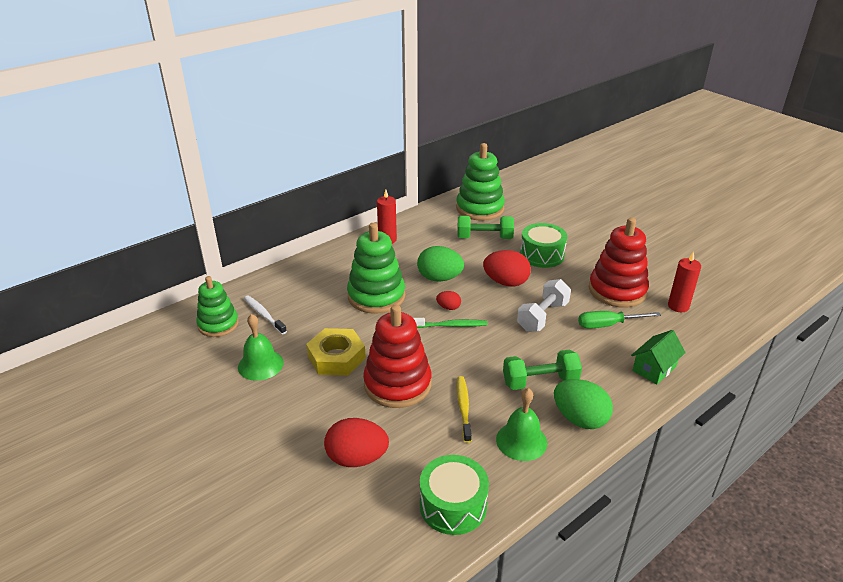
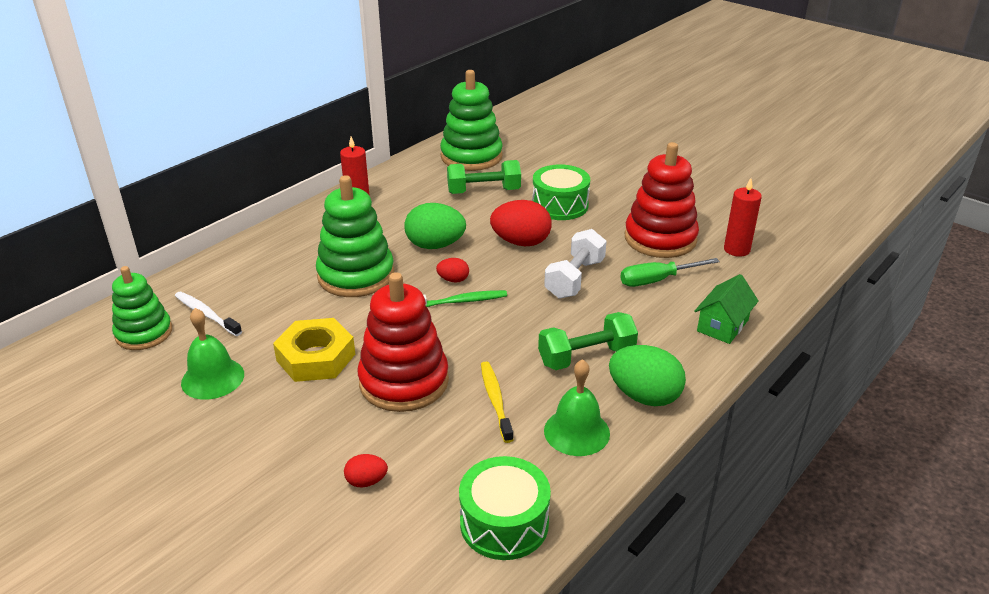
camera: 10 degrees left, 0 degrees up
(357, 458) = (366, 481): red egg -> red egg, size x0.51

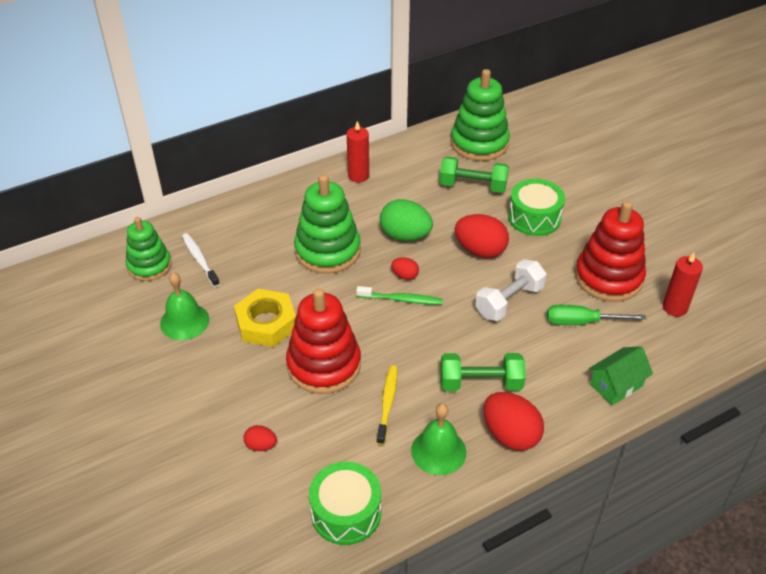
camera: 20 degrees right, 10 degrees up
(644, 396) = (510, 435): green egg -> red egg

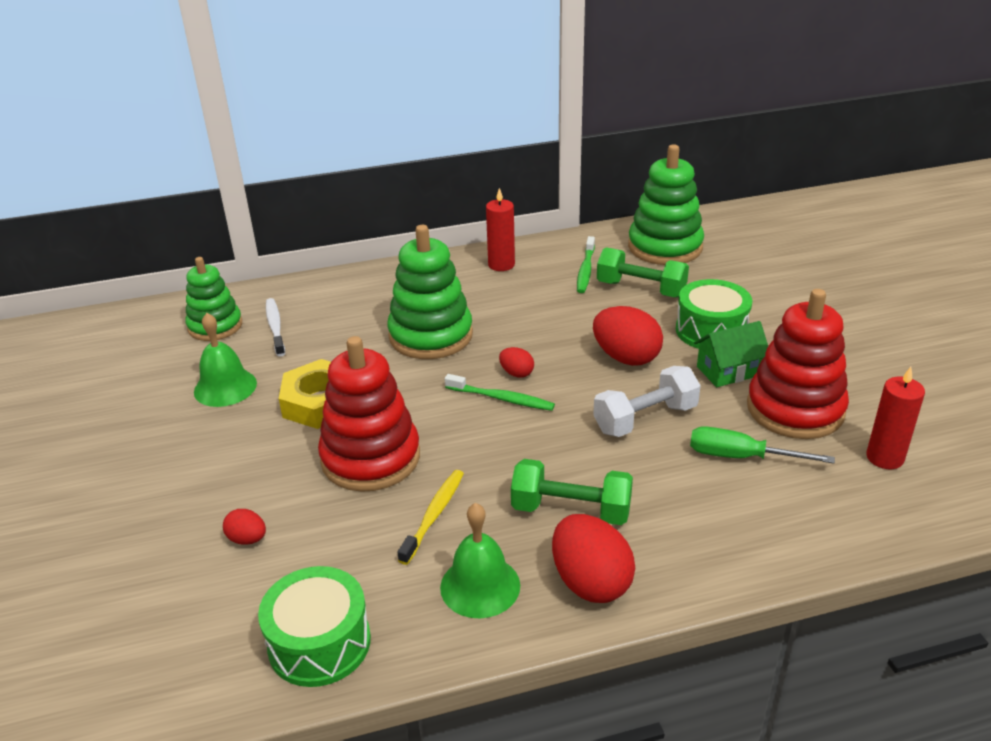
camera: 15 degrees right, 10 degrees down
(405, 236) = (534, 331): green egg -> none
(425, 173) = (585, 270): none -> green toothbrush
(616, 385) = (769, 542): green house -> green house (728, 371)

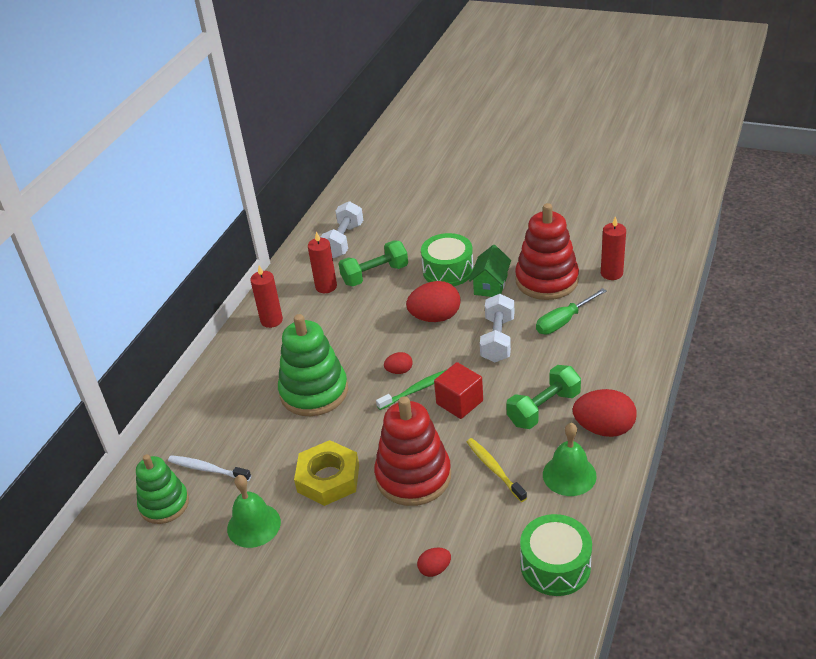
camera: 50 degrees left, 5 degrees up
(513, 438) = (459, 402): none -> red cube
(585, 270) = (326, 286): green toothbrush -> red candle
(665, 247) = (343, 241): green stacking toy -> white dumbbell

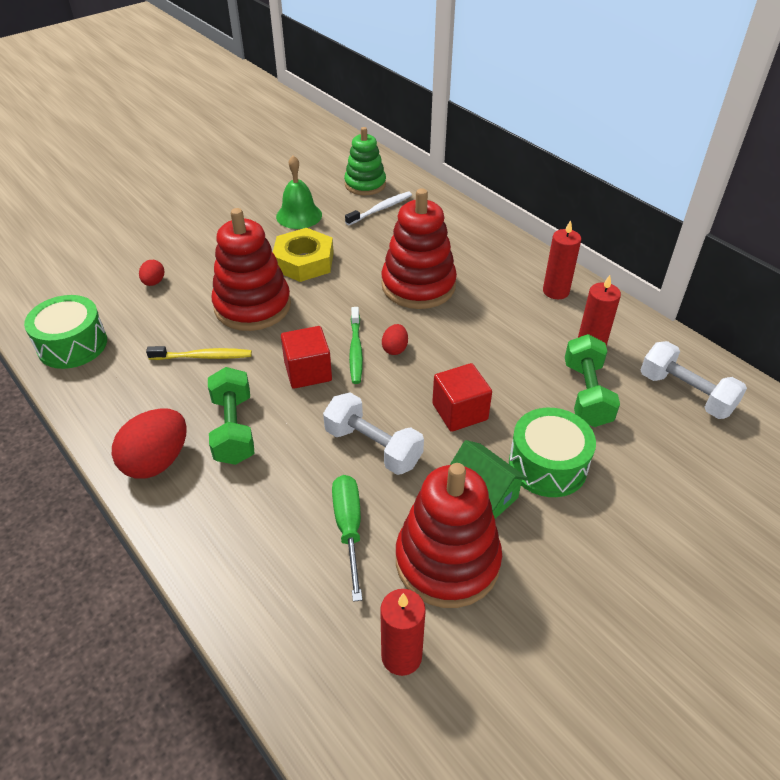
camera: 115 degrees right, 5 degrees up
(314, 392) = (418, 286): green stacking toy -> red stacking toy
(435, 317) = (460, 412): red egg -> red cube
(569, 475) = (138, 402): green bell -> none

